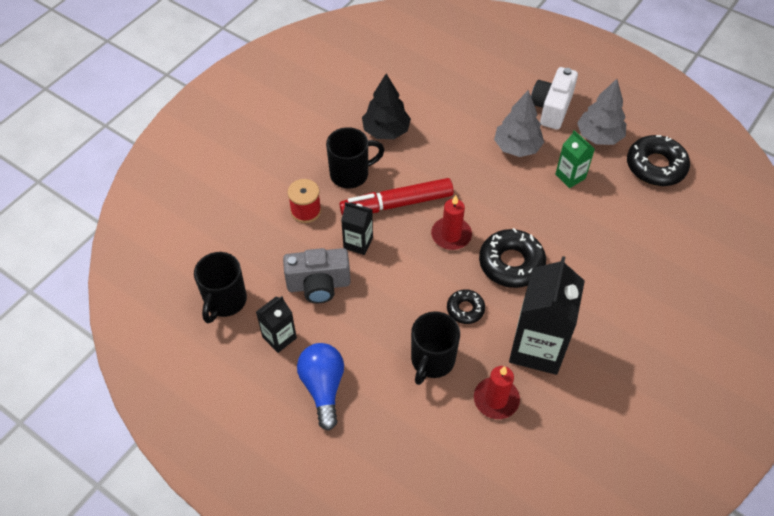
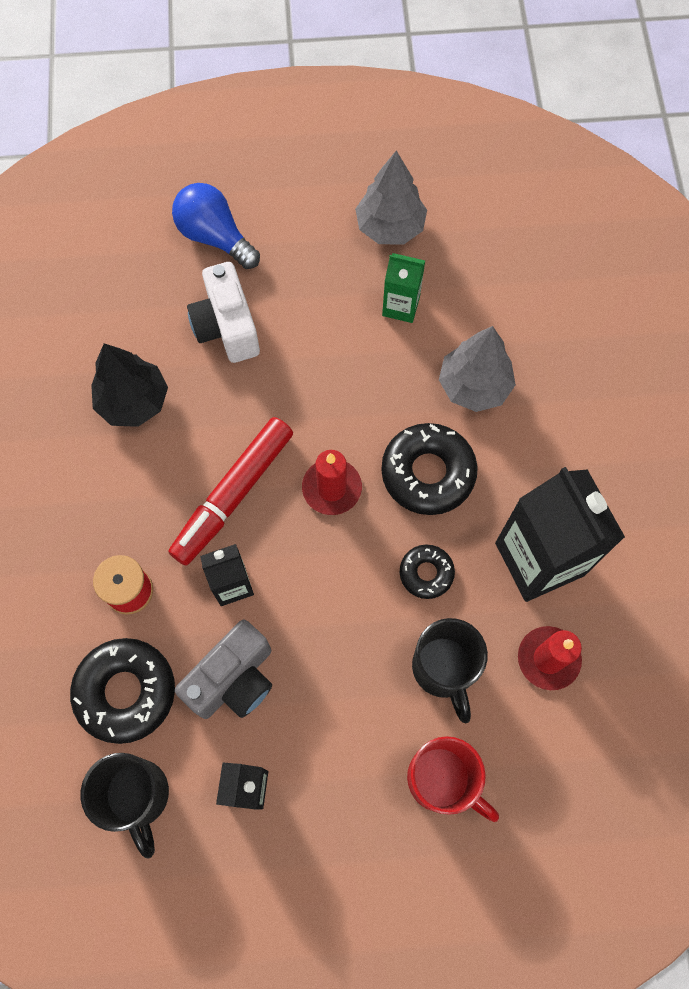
camera: 40 degrees left, 15 degrees up
(323, 387) = (353, 806): blue light bulb -> blue light bulb (215, 237)
(351, 174) = (142, 496): black mug -> none
(381, 411) = (442, 780): none -> red mug
(517, 147) = (310, 309): grey tree -> grey tree (474, 386)
(551, 108) = (306, 226): white camera -> white camera (227, 327)
(655, 166) = (481, 224): black donut -> black donut (126, 692)

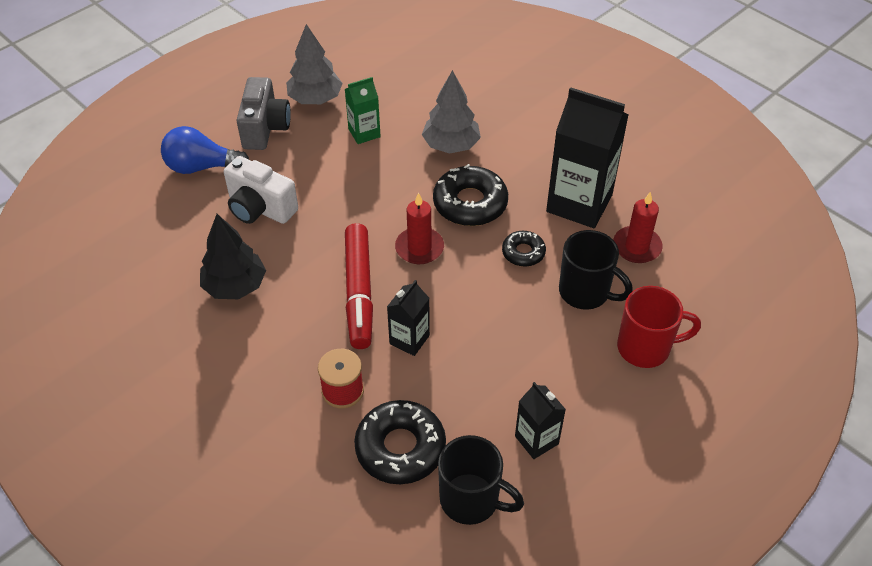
camera: 40 degrees left, 20 degrees down
(233, 679) = (465, 389): grey camera -> grey camera (265, 128)

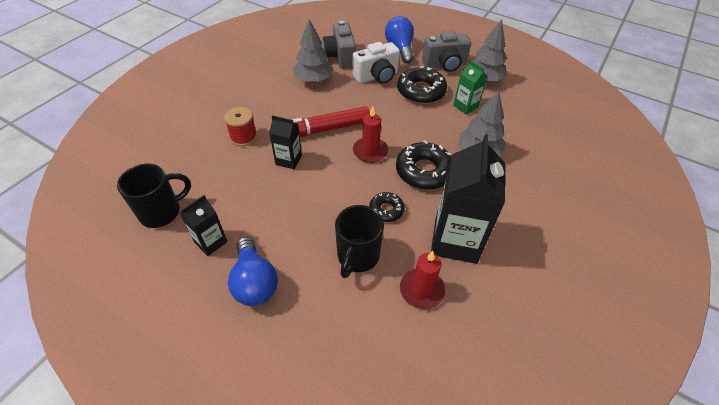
camera: 75 degrees right, 0 degrees up
(188, 242) = (340, 57): none -> grey camera
(235, 286) = (313, 80): black tree -> grey tree
(260, 208) = (377, 76): white camera -> white camera turned 135 degrees counterclockwise
(400, 448) = (202, 170): black donut -> black donut (421, 91)
(471, 500) = (162, 212): black mug -> black mug turned 135 degrees counterclockwise
(605, 395) = (254, 282): none -> blue light bulb
(645, 348) = (308, 308): red mug -> none

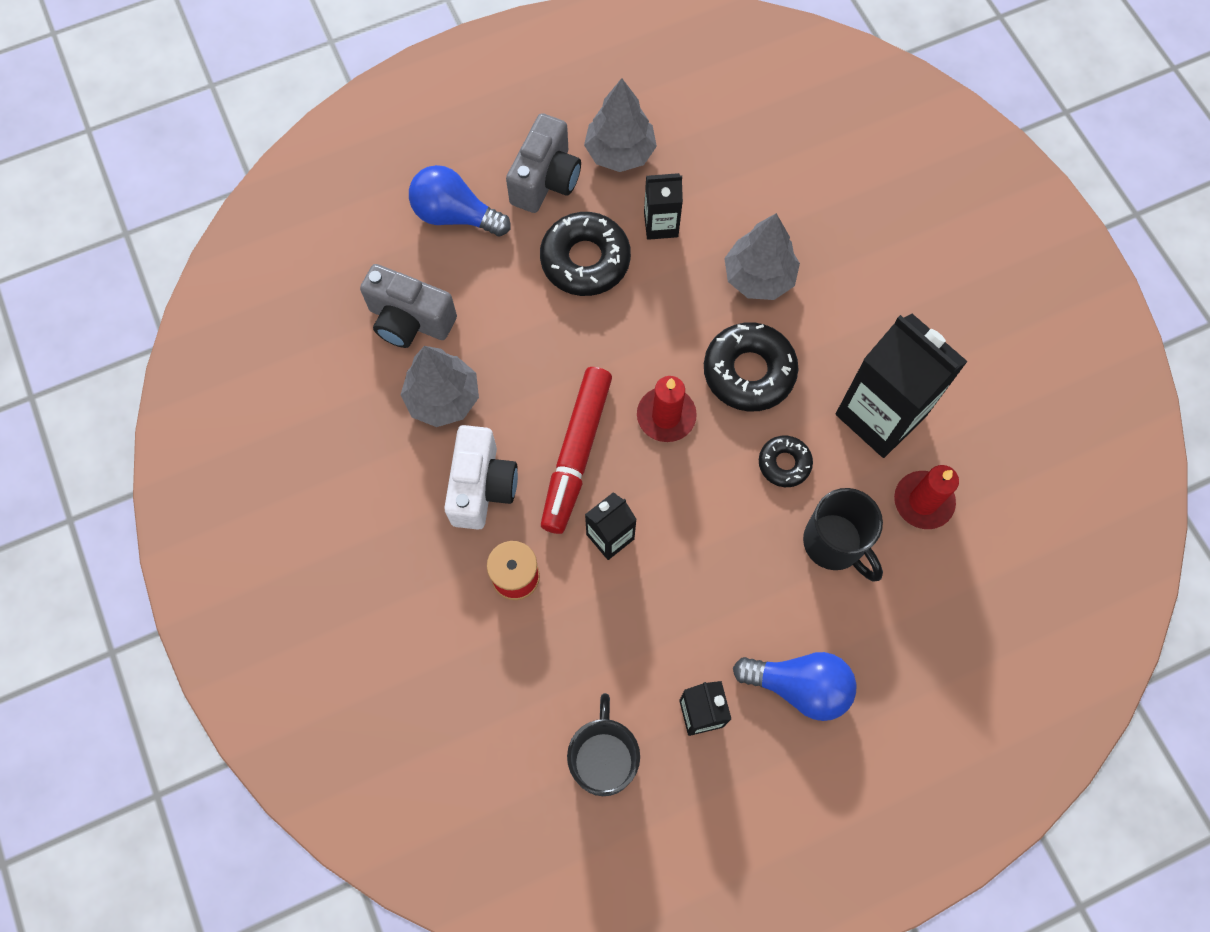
camera: 55 degrees left, 20 degrees up
(377, 76) = (503, 298): white camera -> white camera (482, 487)
(465, 106) = (661, 224): green carton -> black carton

